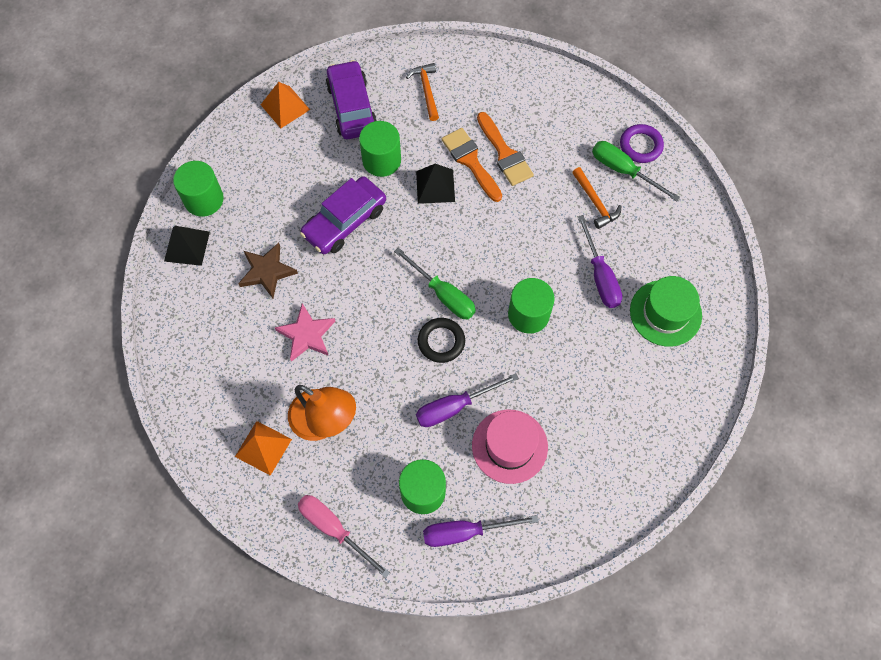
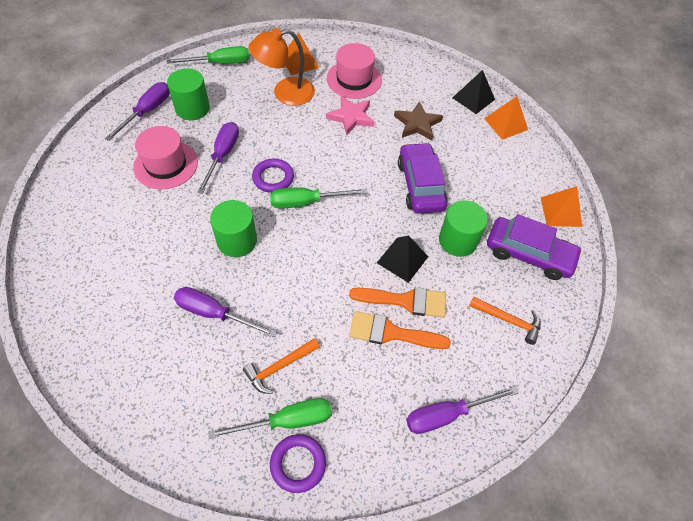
camera: 125 degrees right, 10 degrees down
(204, 199) = (506, 124): green cylinder -> orange pyramid
(247, 372) = (354, 79): none -> pink hat
(334, 529) = (220, 63): pink screwdriver -> green screwdriver
(441, 341) = (273, 178): black ring -> purple ring
(531, 87) = (447, 415): none -> purple screwdriver
(595, 202) = (279, 367): orange hammer -> orange hammer turned 45 degrees counterclockwise
(665, 313) = (135, 335): green hat -> none

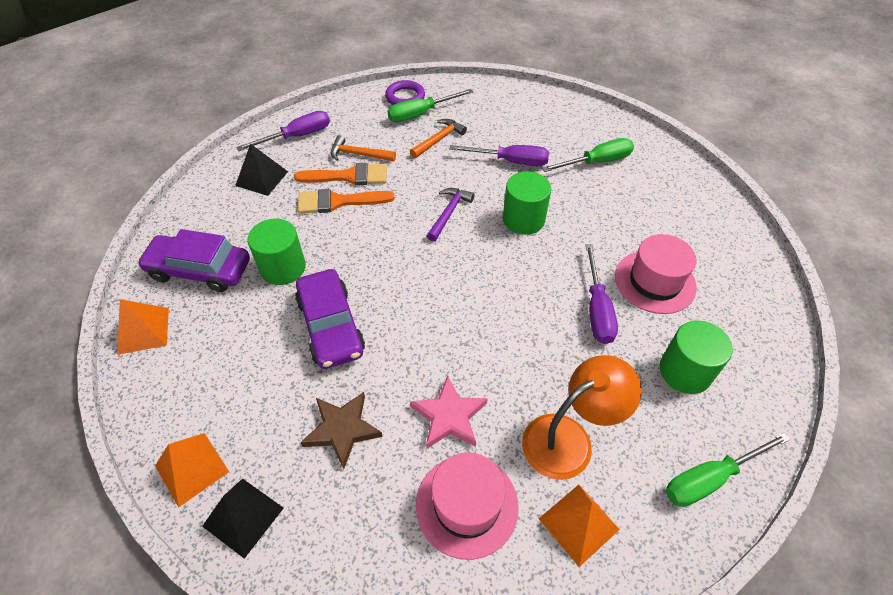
camera: 170 degrees right, 5 degrees down
(147, 111) = (739, 350): purple screwdriver -> none
(273, 178) = (519, 294): purple ring -> none
(302, 263) = (449, 213): none -> purple hammer
(306, 202) = (468, 273): green screwdriver -> green screwdriver (597, 162)
(402, 259) = (345, 236): black pyramid -> black pyramid (261, 178)
(508, 320) = (235, 205): orange hammer -> orange hammer (359, 154)

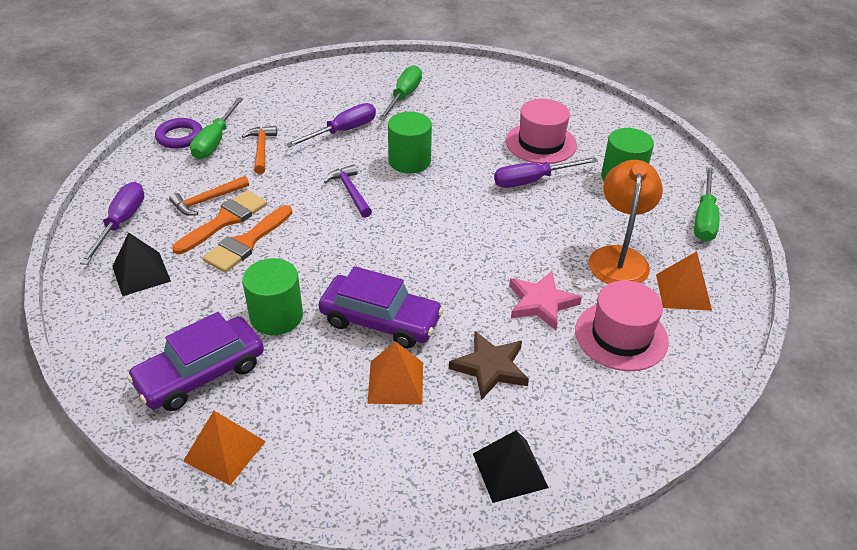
camera: 50 degrees left, 10 degrees down
(192, 468) = (427, 484): orange pyramid -> orange pyramid (395, 382)
(597, 309) = (532, 181): purple screwdriver -> purple screwdriver turned 120 degrees clockwise

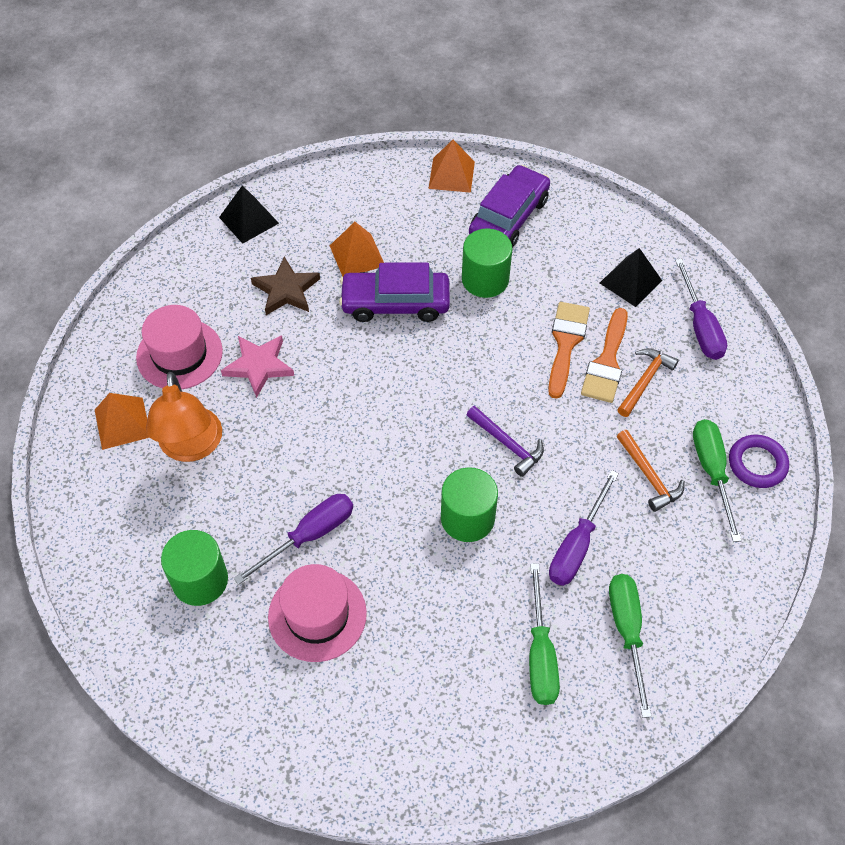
camera: 160 degrees right, 15 degrees up
(704, 219) = (97, 539): green screwdriver -> green screwdriver (627, 632)

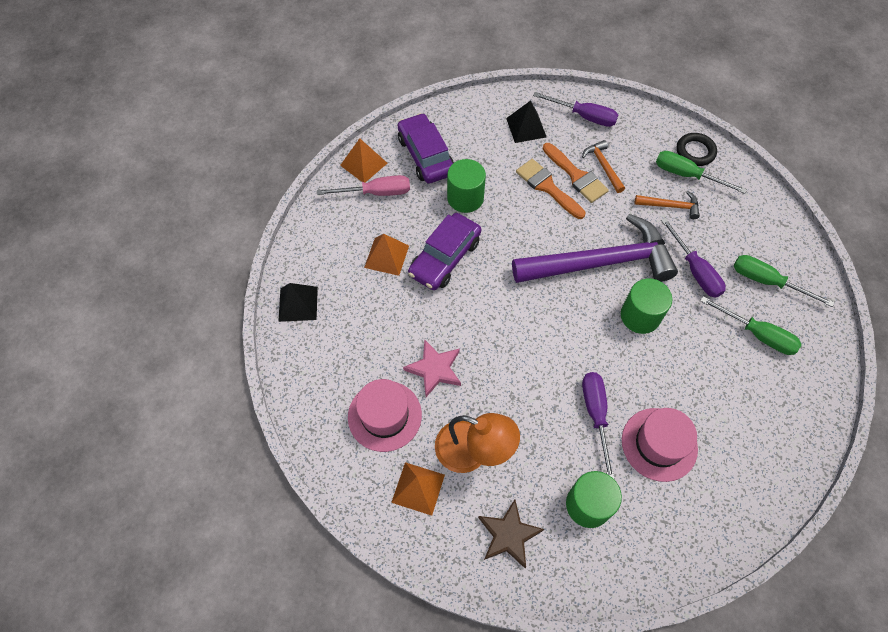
camera: 55 degrees left, 5 degrees up
(286, 290) = (381, 315): brown star -> brown star (509, 535)
(425, 204) = (376, 193): none -> pink screwdriver
(507, 444) = (600, 262): purple hammer -> purple hammer, size x2.39
(757, 464) = (695, 152): purple ring -> black ring

